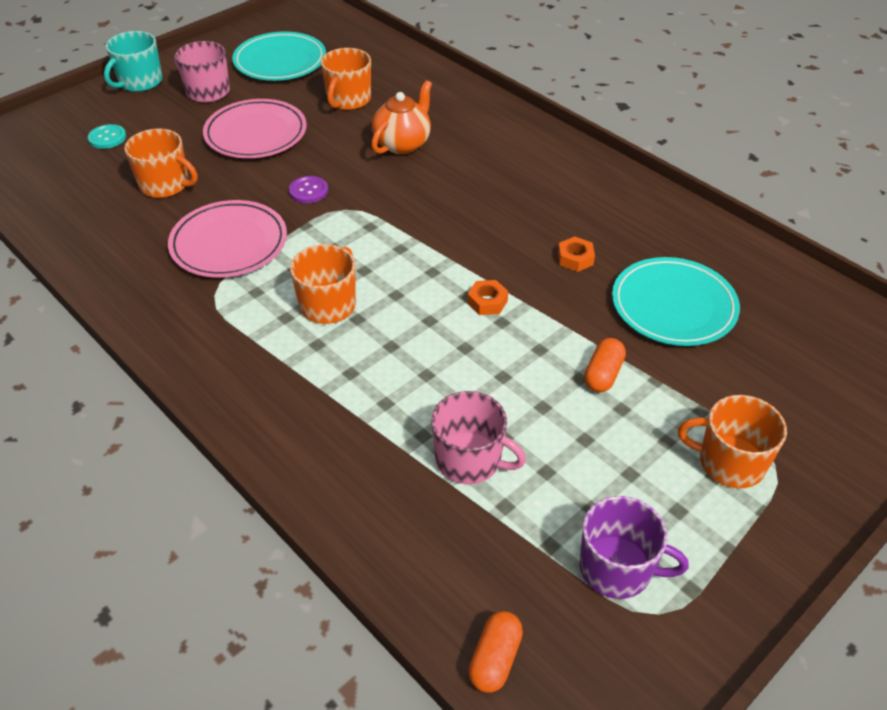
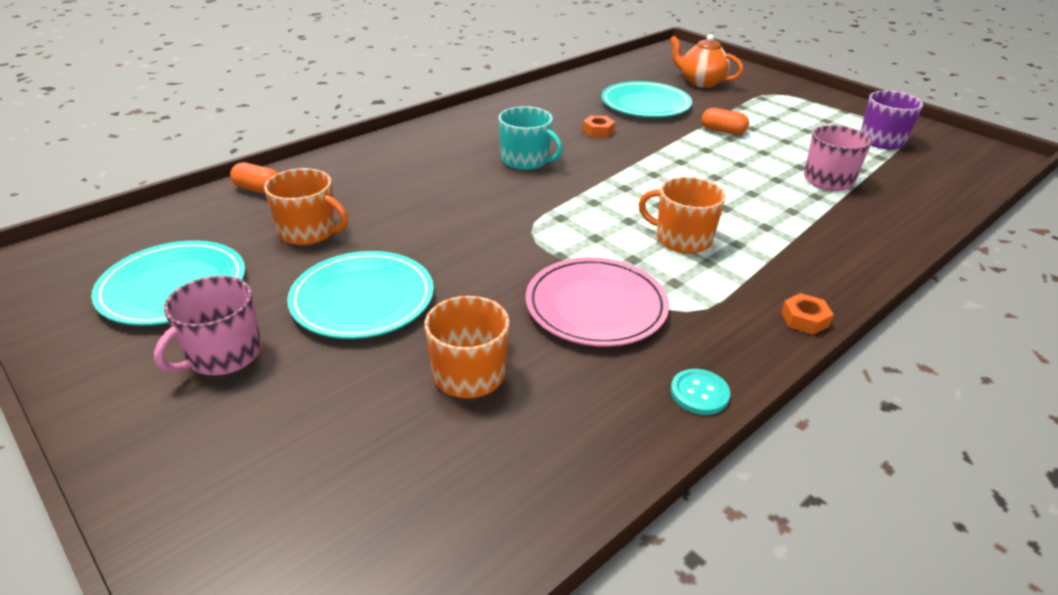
camera: 90 degrees left, 10 degrees down
(107, 138) = (322, 460): turquoise button -> turquoise button (699, 393)
(140, 82) = (143, 443): turquoise mug -> turquoise mug (526, 160)
(256, 133) = (362, 299): pink plate -> turquoise plate
(308, 191) = (496, 255): purple button -> none
(403, 144) = (416, 198): orange teapot -> orange teapot (701, 82)
(487, 302) = (658, 166): orange nut -> orange nut (804, 319)
(495, 659) = (975, 178): orange capsule -> orange capsule (259, 190)
(729, 462) = (780, 104): orange mug -> none

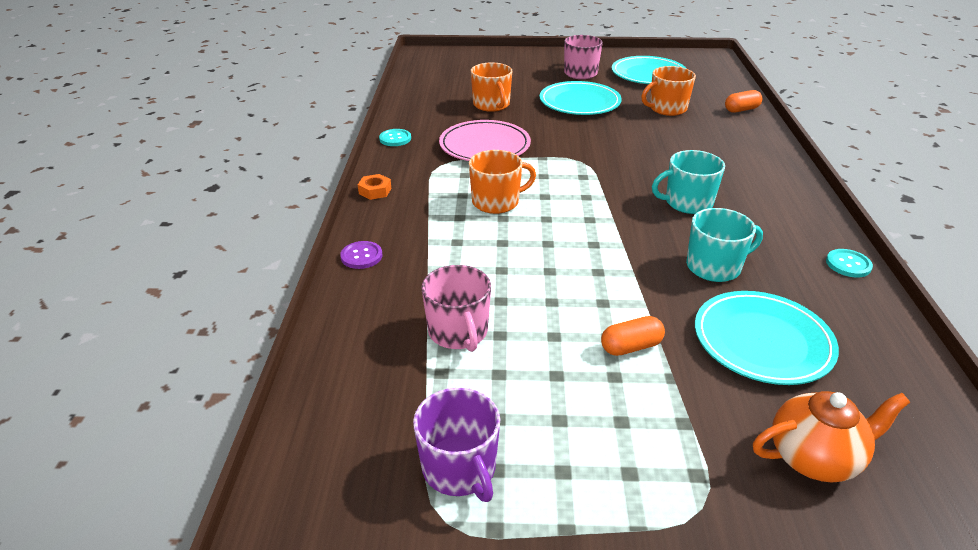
camera: 135 degrees right, 0 degrees up
(520, 99) = (848, 264): none -> turquoise button
(598, 131) = (714, 267): orange nut -> turquoise mug
(871, 258) = (361, 256): none -> purple button

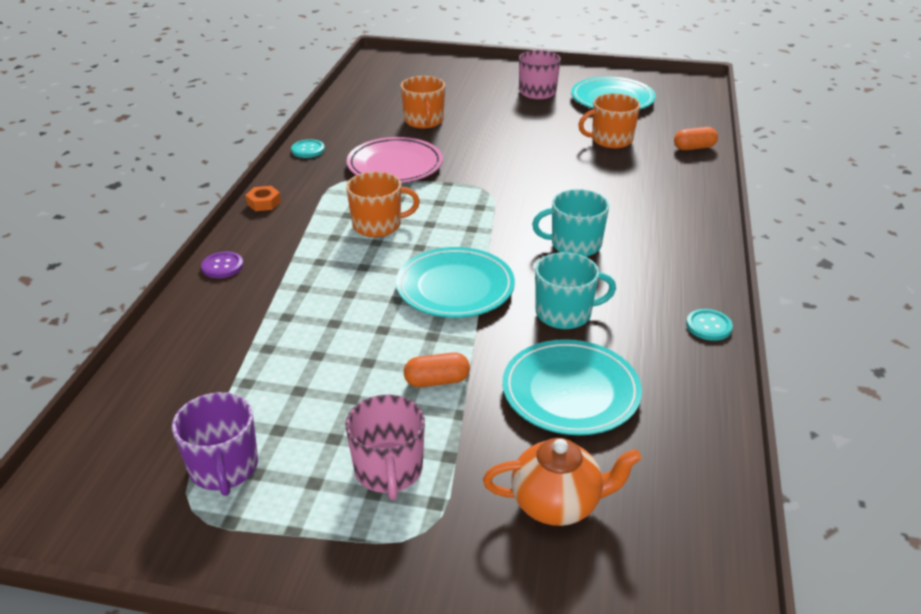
camera: 10 degrees right, 0 degrees up
(458, 332) = (280, 348): pink mug -> pink mug (389, 470)
(579, 102) = (519, 125): turquoise plate -> turquoise plate (455, 287)

